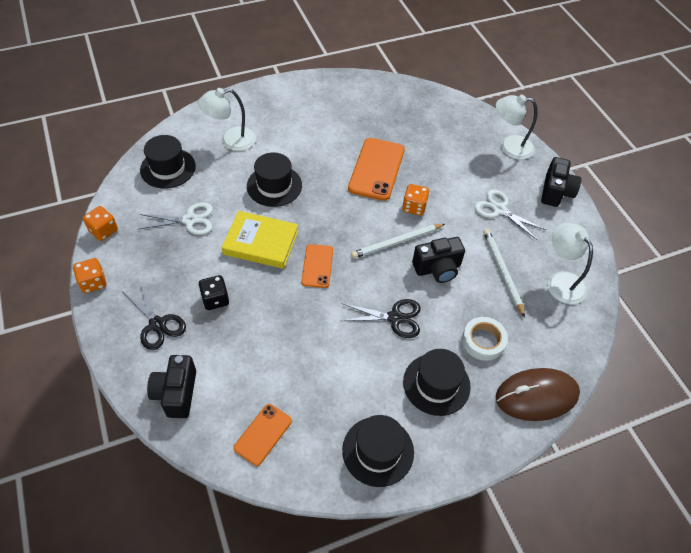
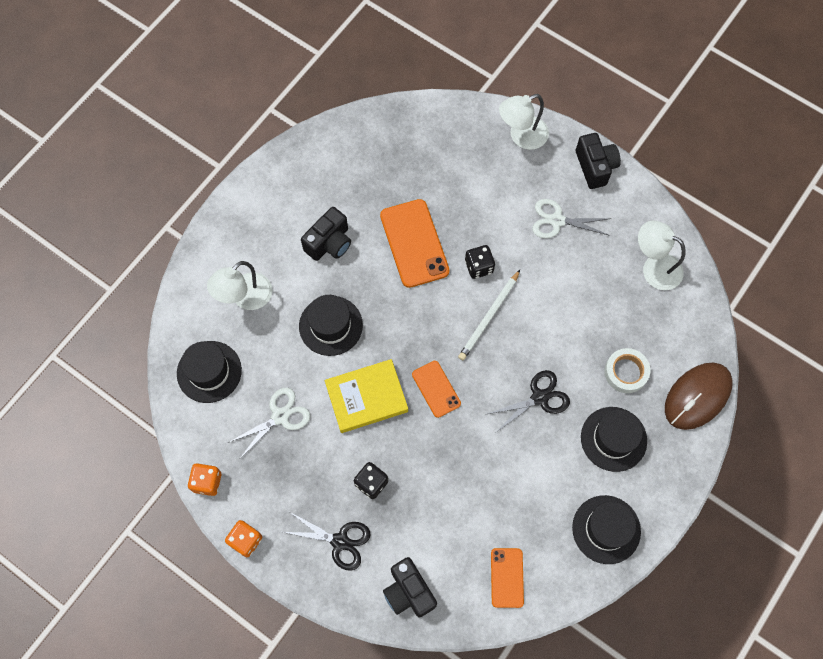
camera: 30 degrees left, 15 degrees up
(414, 207) = (479, 267): orange dice -> black dice
(437, 268) = (543, 322): black camera -> black camera (329, 243)
(502, 272) = (600, 289): white pencil -> none

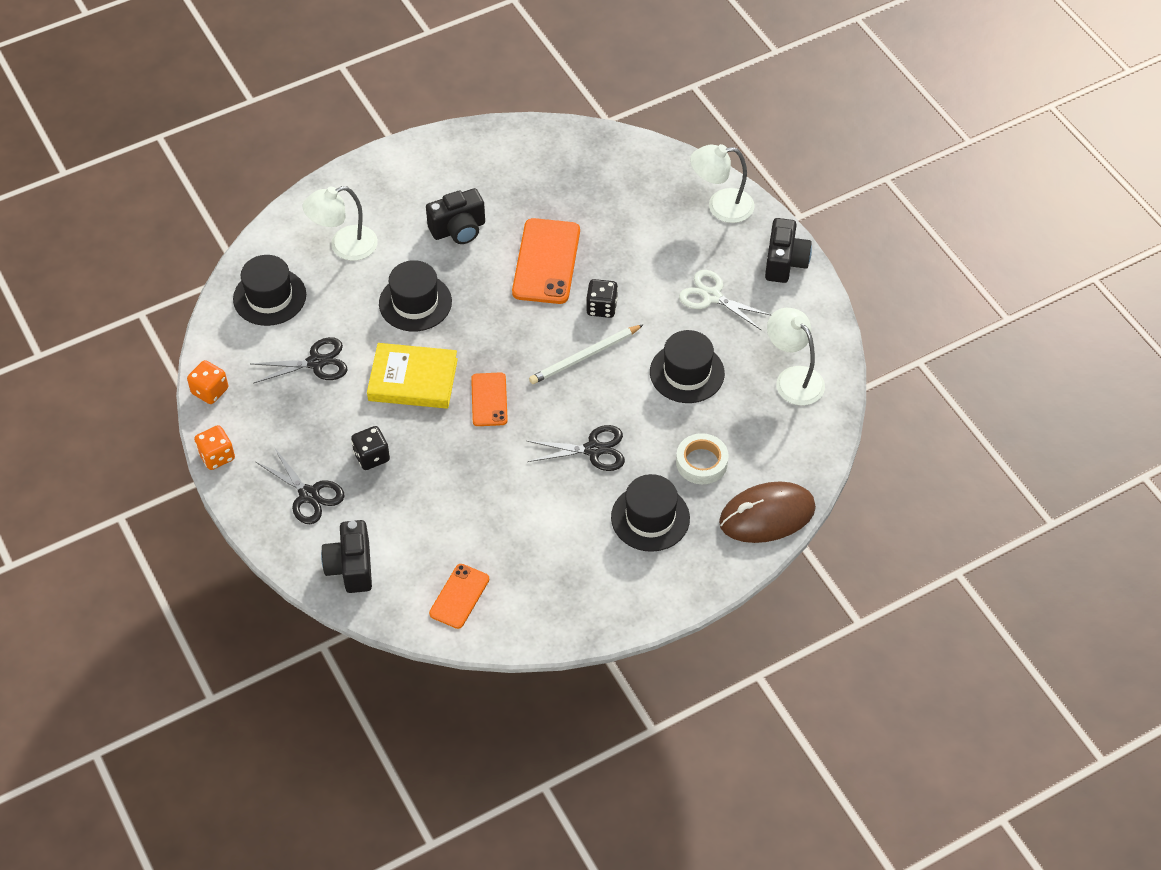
camera: 25 degrees right, 15 degrees down
(280, 416) = (316, 363): white scissors -> black scissors
(606, 529) = (591, 596): black hat -> black hat (687, 373)

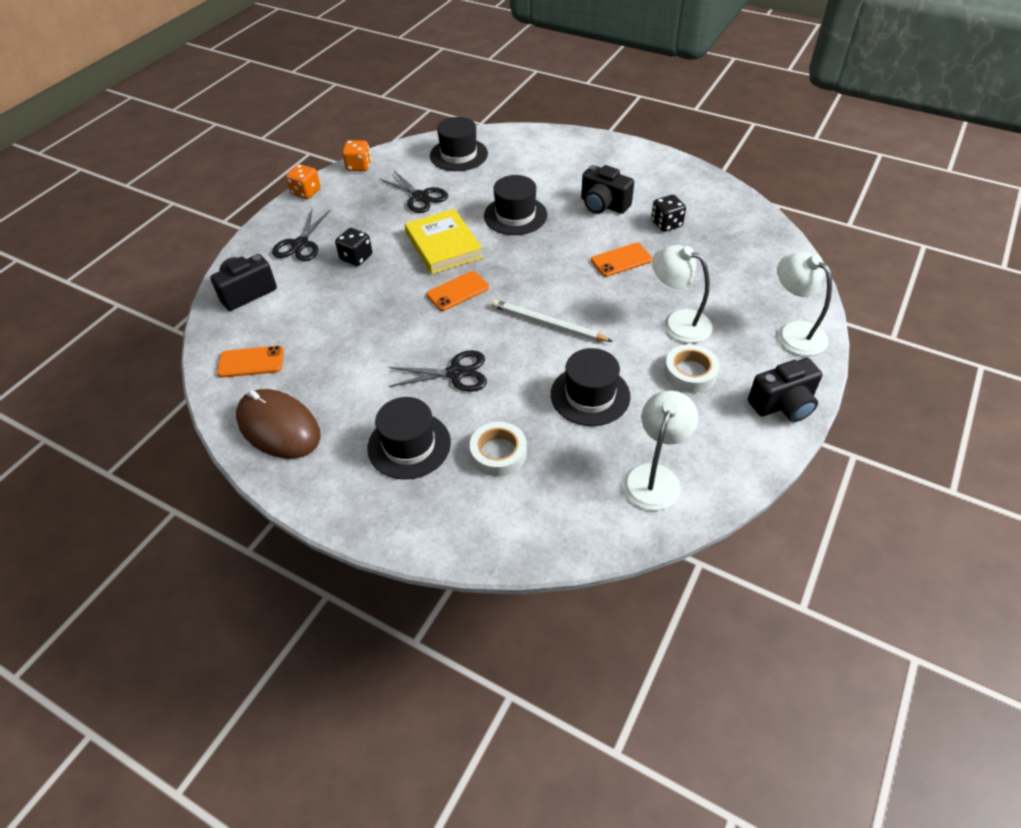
camera: 60 degrees right, 5 degrees down
(344, 246) = (533, 164): white lamp -> white lamp (678, 322)
(546, 261) = (621, 260): orange phone -> orange phone, size x0.58
(593, 450) = (455, 373): black scissors -> black scissors turned 60 degrees counterclockwise
(601, 307) = (607, 310): black dice -> black dice (666, 224)
(712, 296) = (690, 373): white scissors -> white tape
(767, 515) = (473, 534): brown mouse -> brown mouse (278, 427)

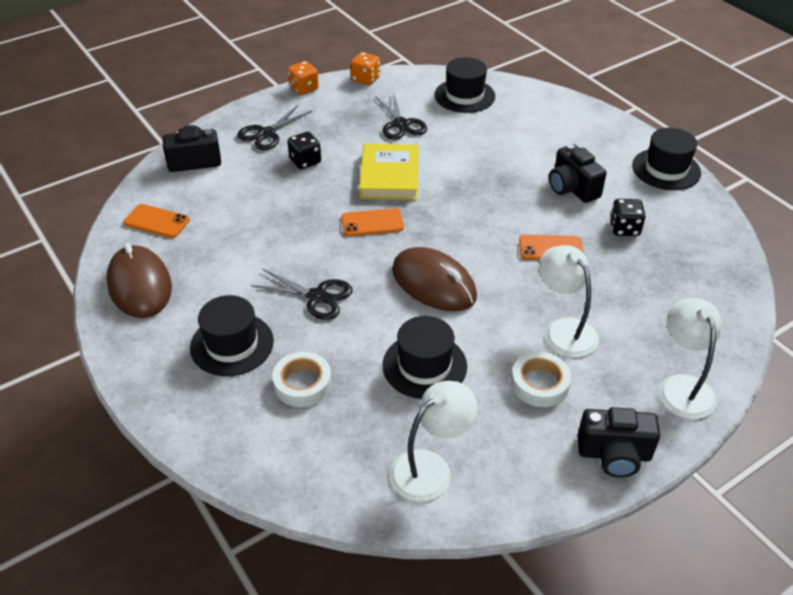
camera: 25 degrees right, 5 degrees down
(515, 215) = (477, 170): black hat -> black hat (666, 169)
(548, 324) = (433, 283): white pencil -> brown mouse

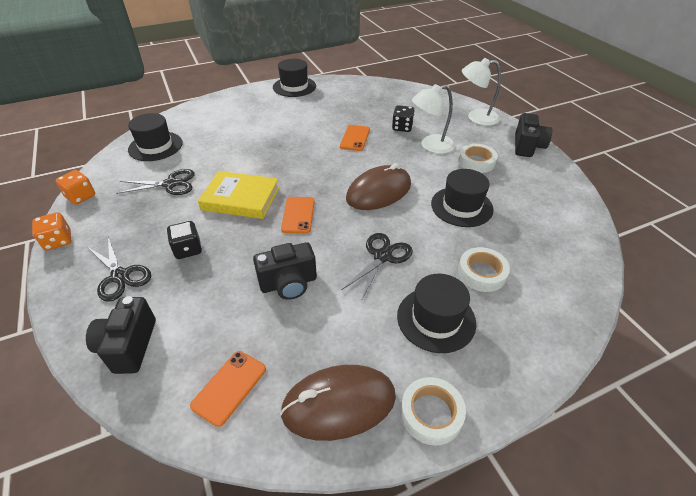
camera: 80 degrees left, 0 degrees up
(128, 344) = (431, 413): none -> white tape
(430, 468) = (551, 215): white lamp -> none
(572, 188) = (297, 120): black camera -> black camera (288, 283)
(624, 228) = (344, 110): black dice -> black dice (402, 127)

